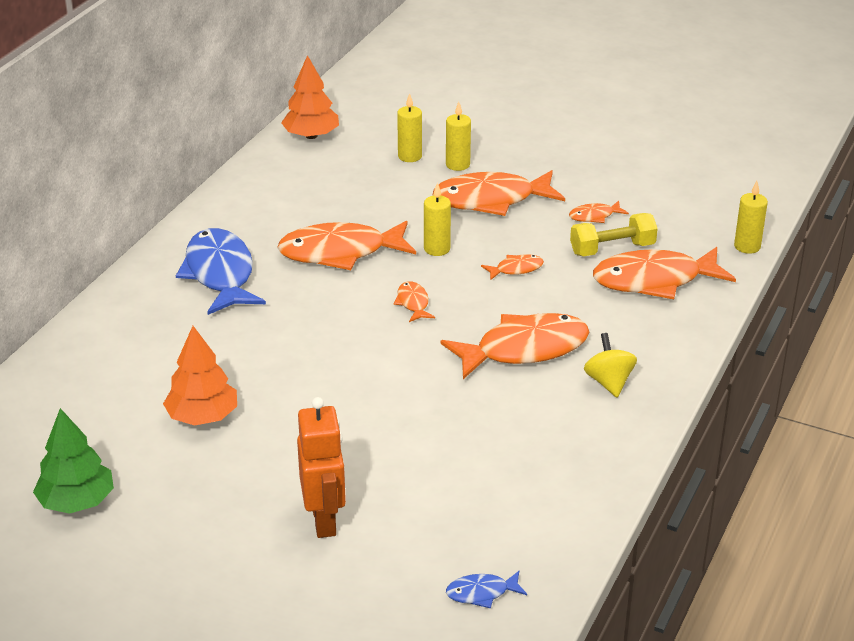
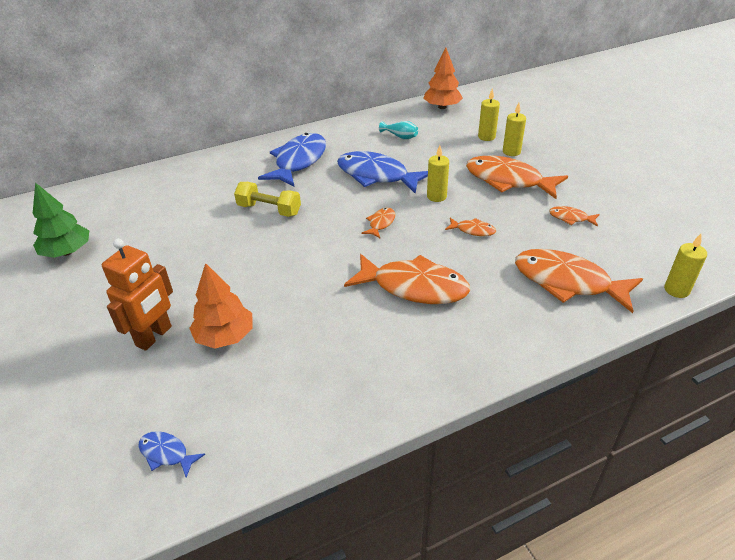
camera: 40 degrees right, 5 degrees up
(202, 417) = (184, 236): orange tree -> orange tree (225, 336)
(307, 194) = (400, 136): none -> turquoise vase
(340, 252) = (377, 175): orange fish -> blue fish
(609, 382) = (446, 342): yellow spinning top -> none
(612, 249) = (559, 245): yellow dumbbell -> yellow dumbbell (269, 210)

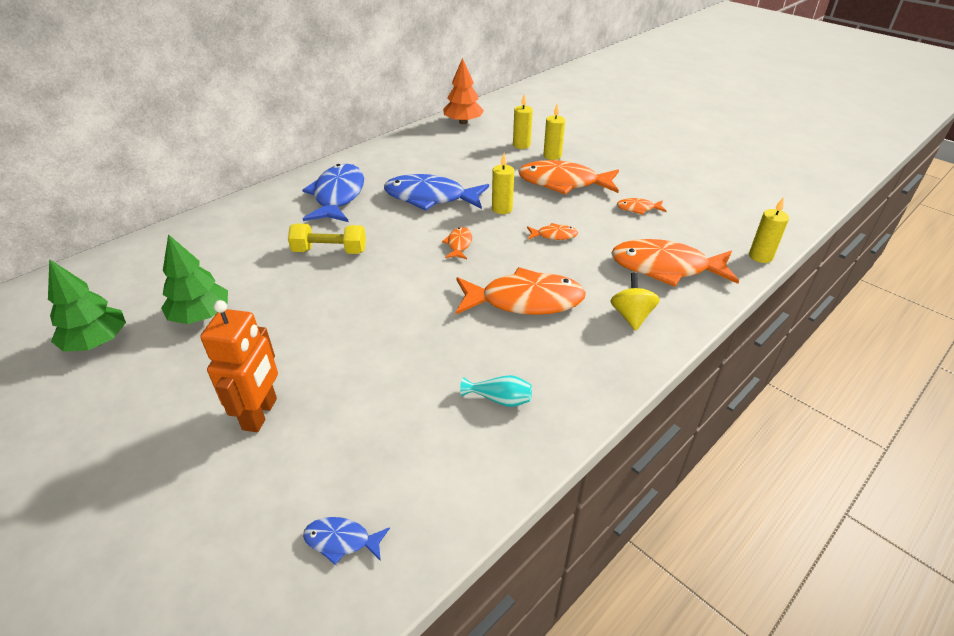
camera: 20 degrees left, 0 degrees up
(147, 246) = (201, 315): none -> green tree
(225, 336) = (346, 395): orange tree -> none
(400, 136) = (435, 156): turquoise vase -> turquoise vase (500, 399)
(507, 322) = (631, 316): none -> yellow spinning top

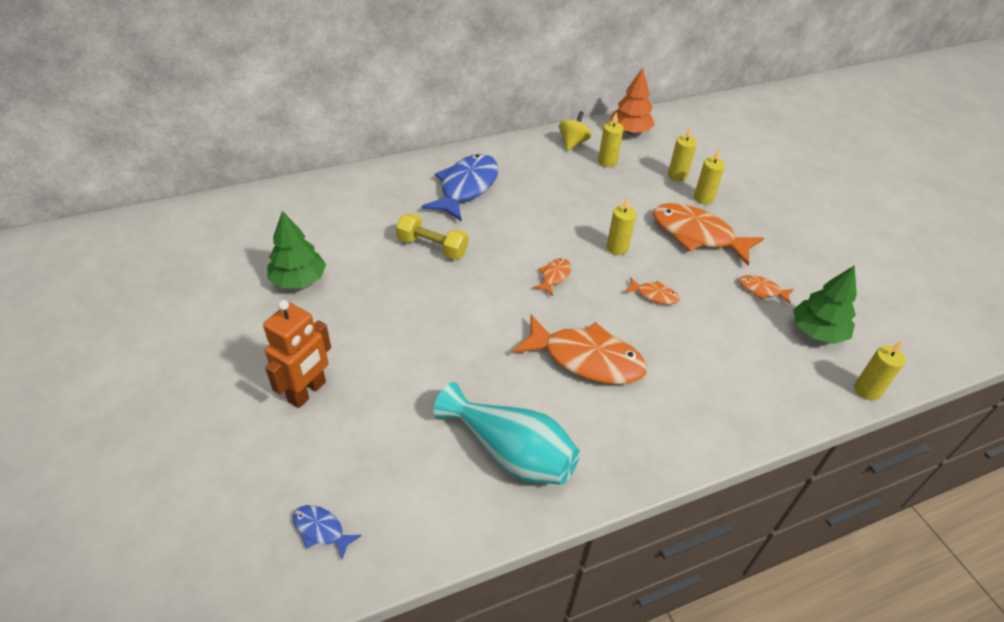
camera: 20 degrees right, 5 degrees up
(97, 342) = (211, 279): green tree -> green tree (817, 332)
(430, 198) = (552, 214): blue fish -> none
(456, 148) = (607, 162): none -> yellow candle
(500, 399) = (511, 452): turquoise vase -> turquoise vase, size x2.24
(631, 316) = (683, 411): yellow spinning top -> yellow spinning top (573, 143)
(666, 267) = (752, 369): orange fish -> none

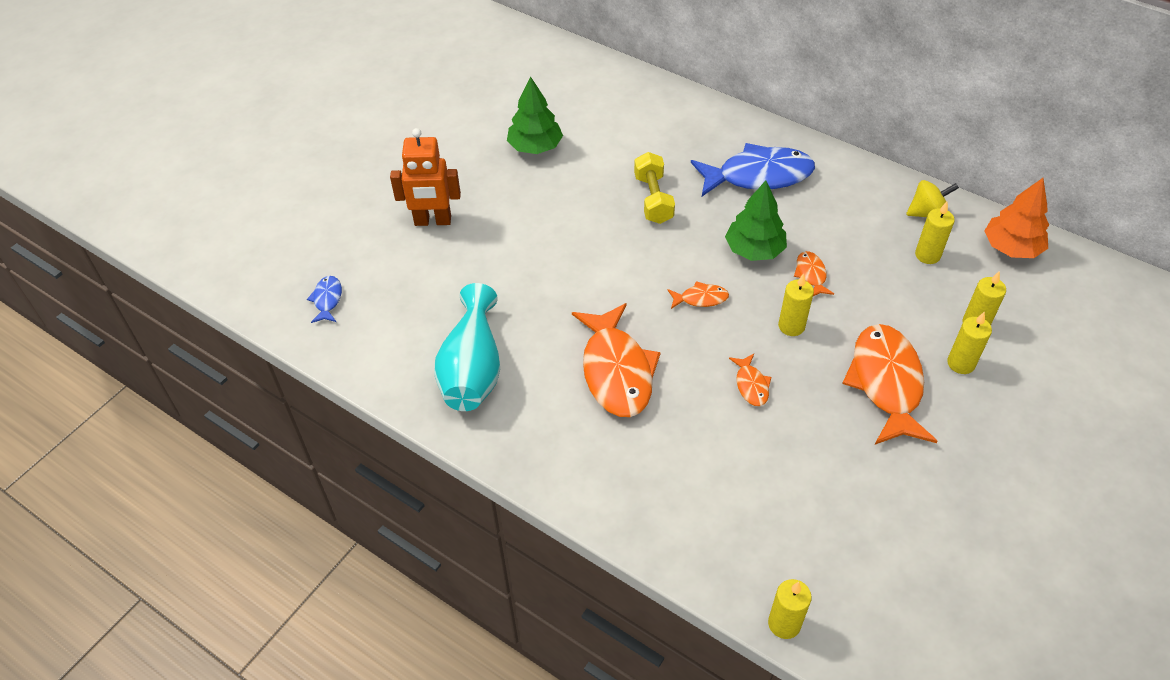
camera: 60 degrees right, 5 degrees up
(762, 290) = (853, 475): orange fish -> orange fish (811, 274)
(817, 332) = (835, 549): green tree -> green tree (754, 250)

